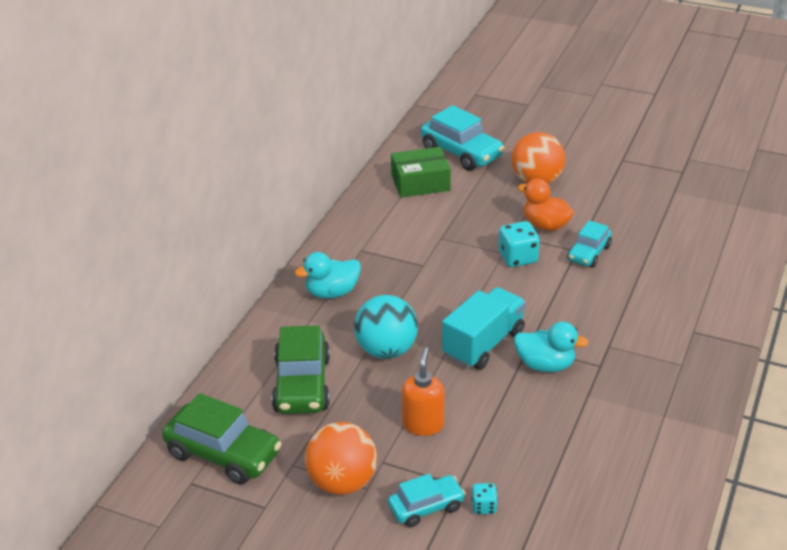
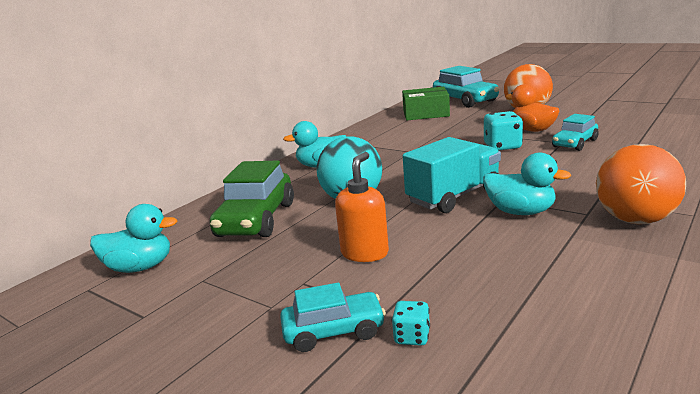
camera: 15 degrees right, 15 degrees down
(223, 454) = (140, 267): green car -> turquoise duck
(342, 482) = (245, 299): orange ball -> orange ball (635, 220)

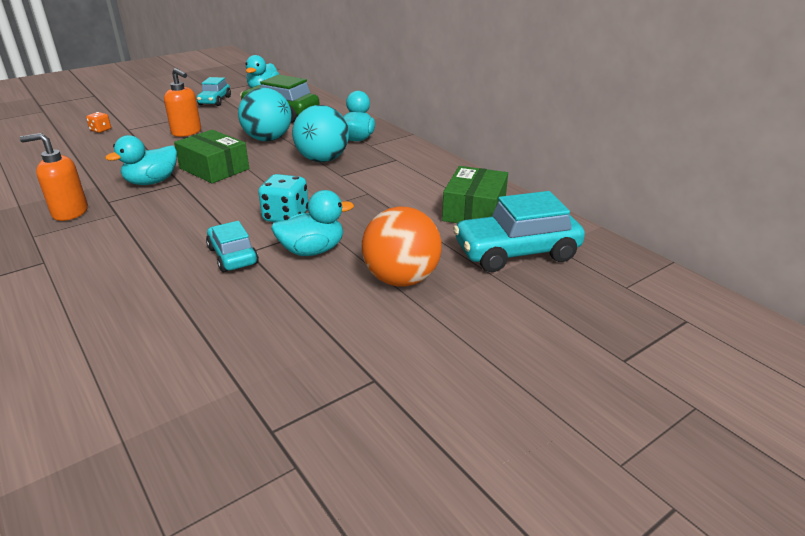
camera: 105 degrees right, 10 degrees up
(334, 331) = (133, 119): turquoise car -> turquoise car (215, 101)
(385, 164) = (322, 160): none -> turquoise ball
(412, 337) = (101, 130): turquoise dice -> orange dice
(454, 196) = (214, 169): turquoise truck -> green box
(532, 130) = (312, 250): orange duck -> turquoise duck
(635, 220) = (70, 212): orange ball -> orange soap dispenser

